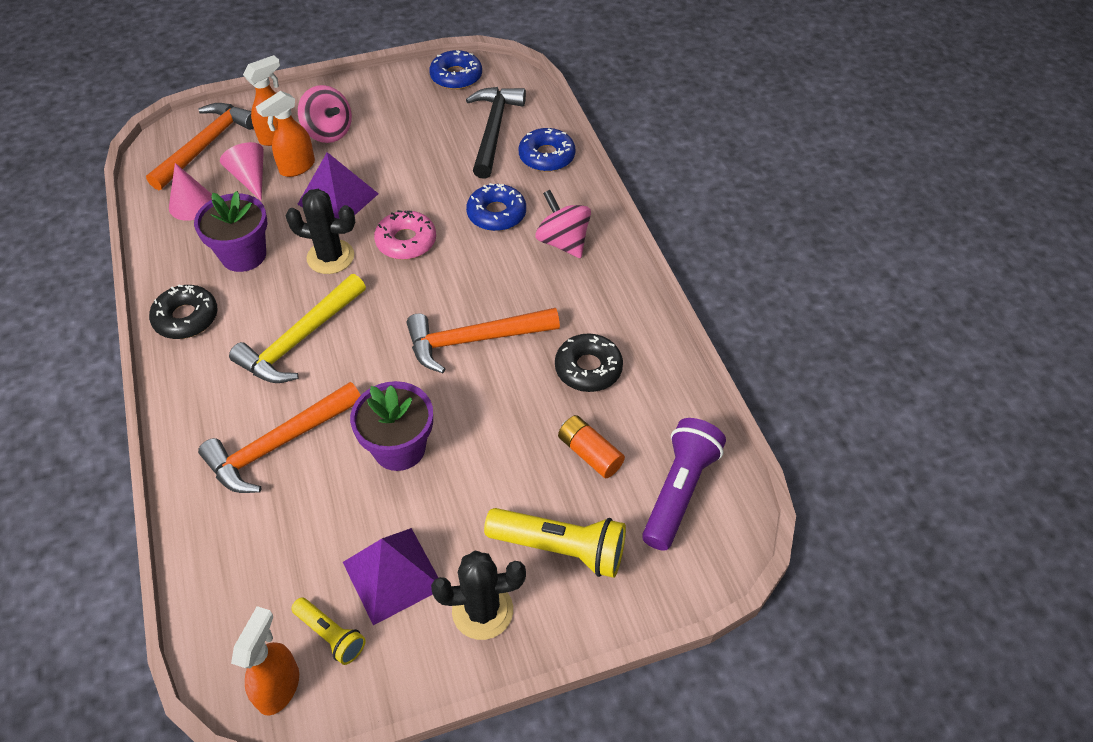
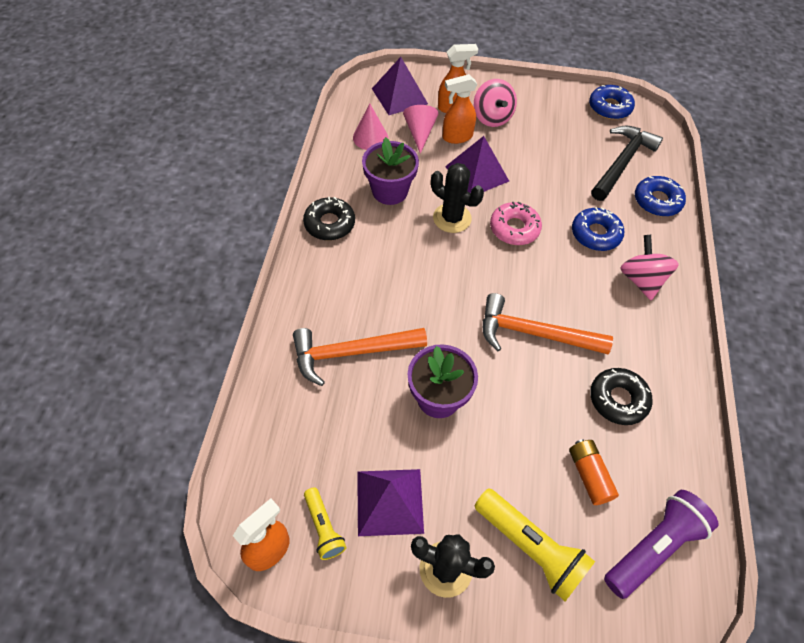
camera: 25 degrees right, 5 degrees up
(206, 145) = (399, 96): orange hammer -> purple pyramid
(299, 339) = (402, 275): yellow hammer -> none

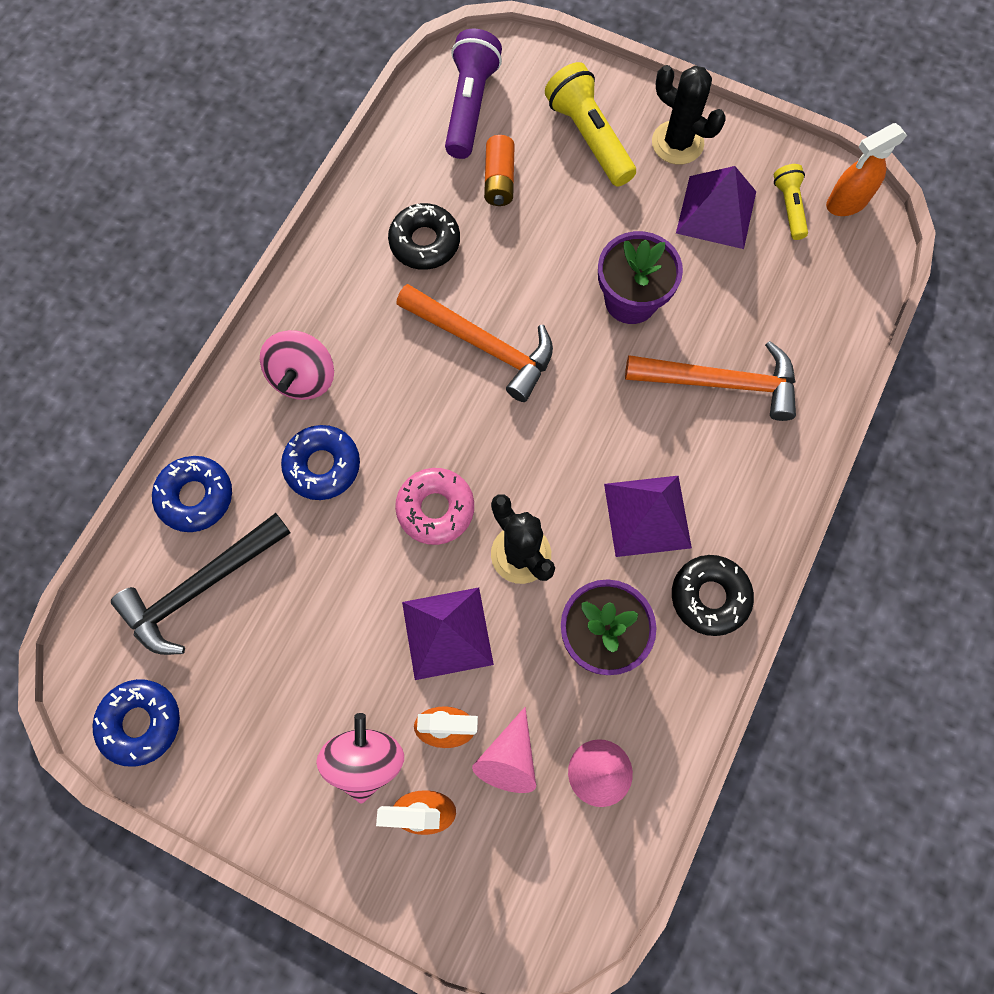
camera: 160 degrees left, 15 degrees up
(399, 96) = (515, 873): purple pyramid -> purple pyramid (647, 515)
(653, 547) = (470, 106): purple flashlight -> purple flashlight turned 120 degrees clockwise

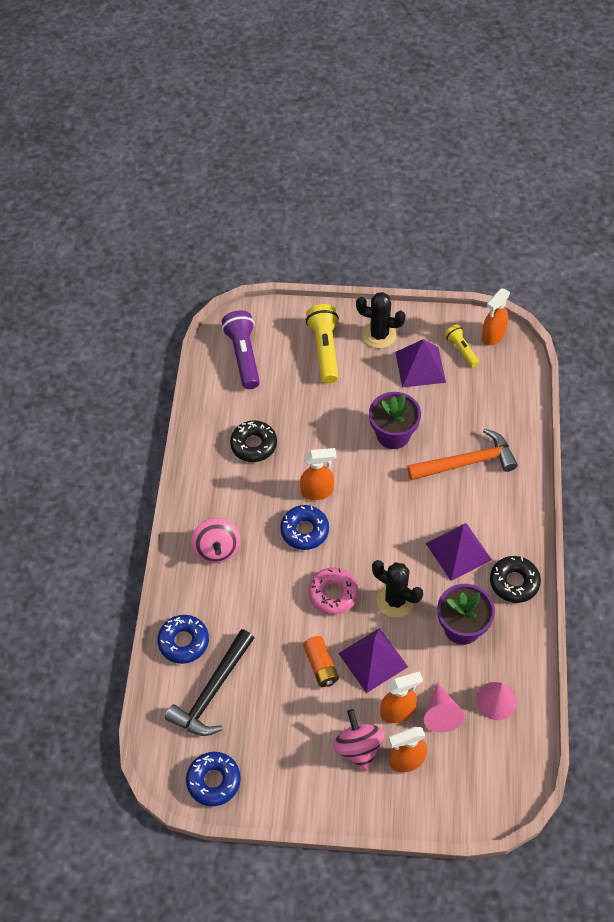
camera: 20 degrees left, 15 degrees down
(322, 465) = (253, 595): blue donut -> blue donut (304, 530)
(483, 345) = (317, 491): orange hammer -> orange spray bottle
(499, 180) = (282, 393): orange battery -> orange battery (321, 665)
(589, 137) = (325, 349): yellow flashlight -> yellow flashlight turned 45 degrees clockwise

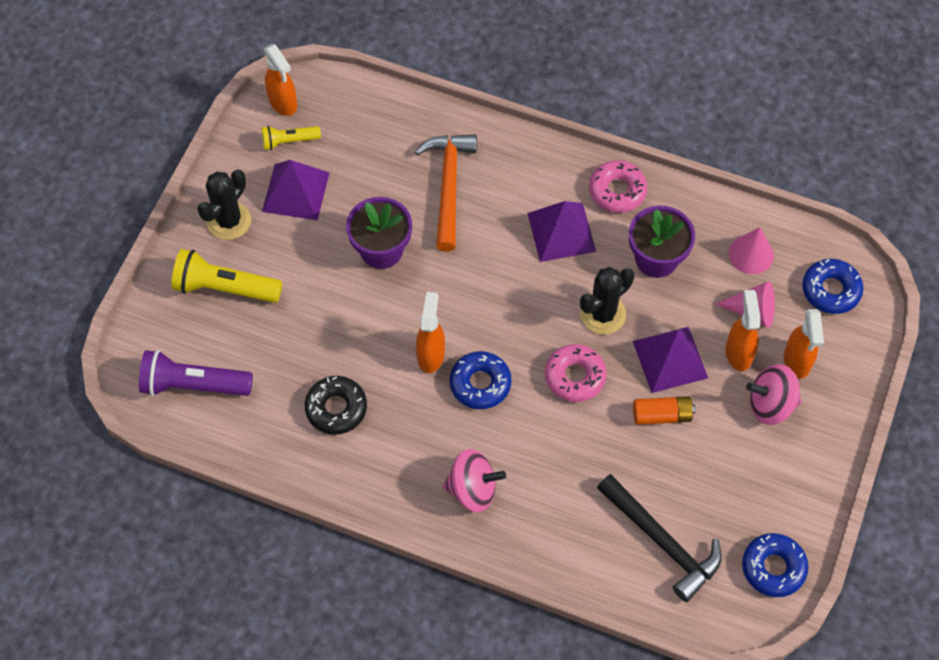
camera: 75 degrees left, 5 degrees up
(183, 642) = (588, 559): blue donut -> blue donut (831, 290)
(514, 582) = (617, 191): black donut -> pink donut

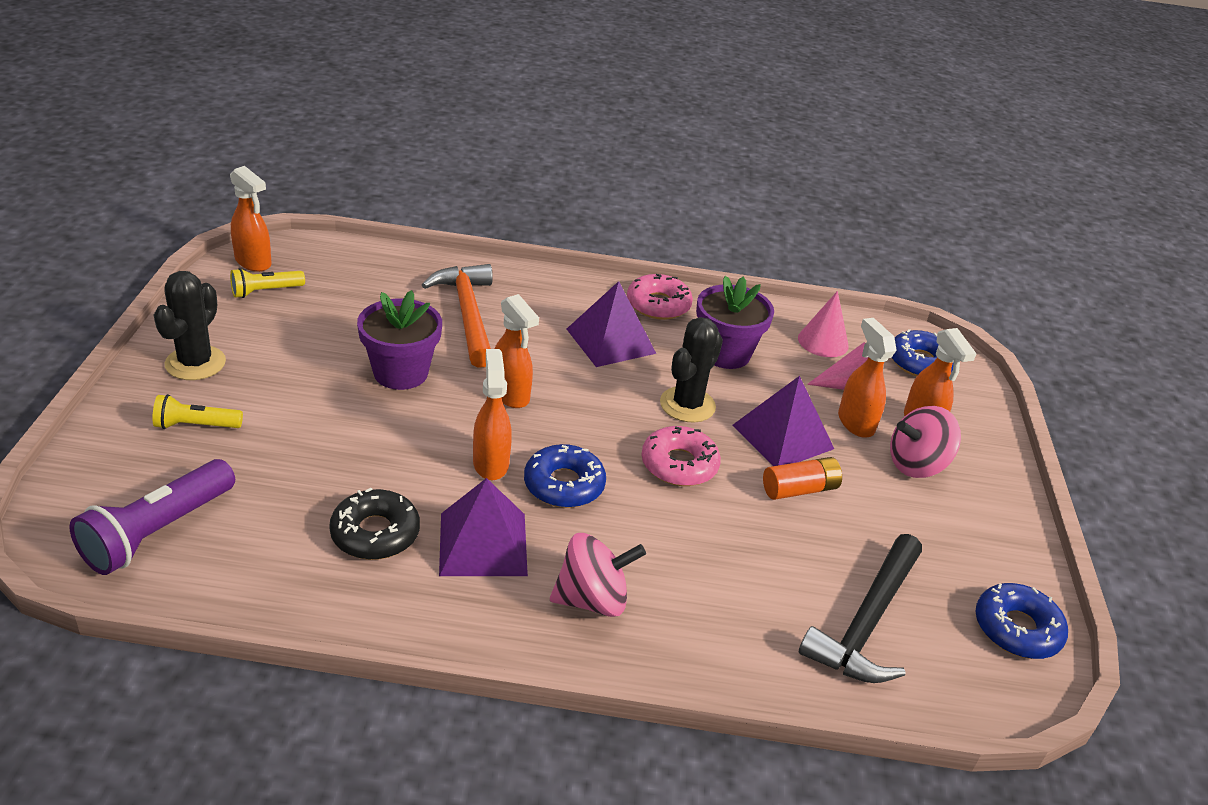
camera: 20 degrees left, 25 degrees down
(193, 384) = (157, 532): purple flashlight -> purple flashlight turned 45 degrees counterclockwise
(225, 287) = (196, 425): yellow flashlight -> yellow flashlight, size x0.57
(295, 192) = (280, 332): purple pyramid -> purple pyramid (483, 544)
(462, 285) = (510, 395): none -> orange spray bottle
(662, 542) = (866, 622): black hammer -> black hammer turned 90 degrees clockwise

